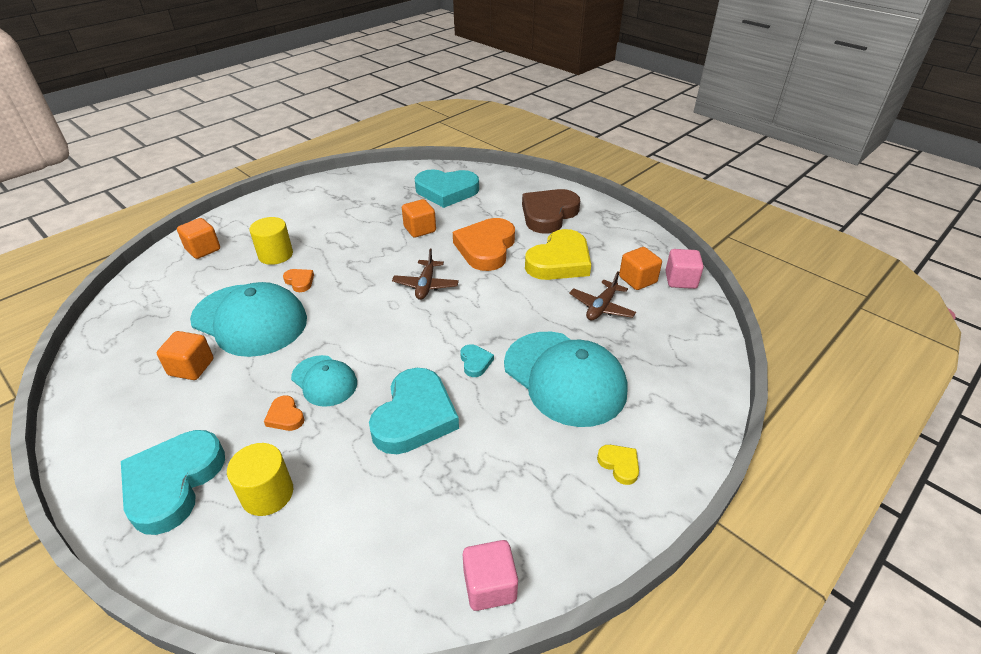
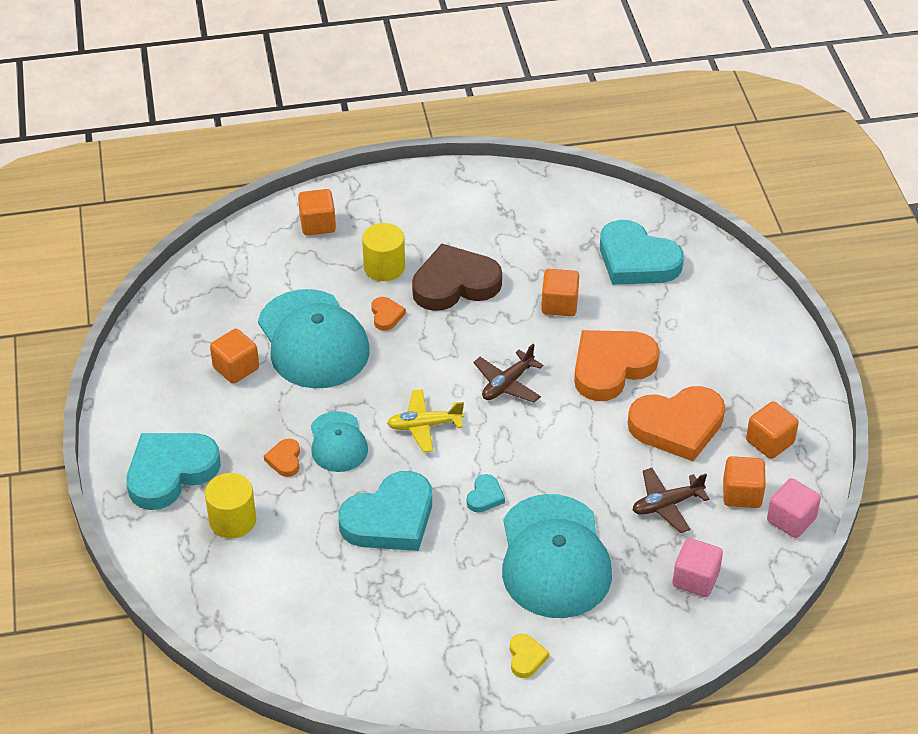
camera: 35 degrees right, 5 degrees up
(387, 337) = (424, 426): none -> yellow plane
(490, 586) = (344, 680): pink cube -> pink cube (695, 579)
(548, 214) = (728, 355): brown heart -> brown heart (455, 284)
(559, 261) = (677, 426): yellow heart -> orange heart
(620, 246) = (769, 442): none -> orange cube

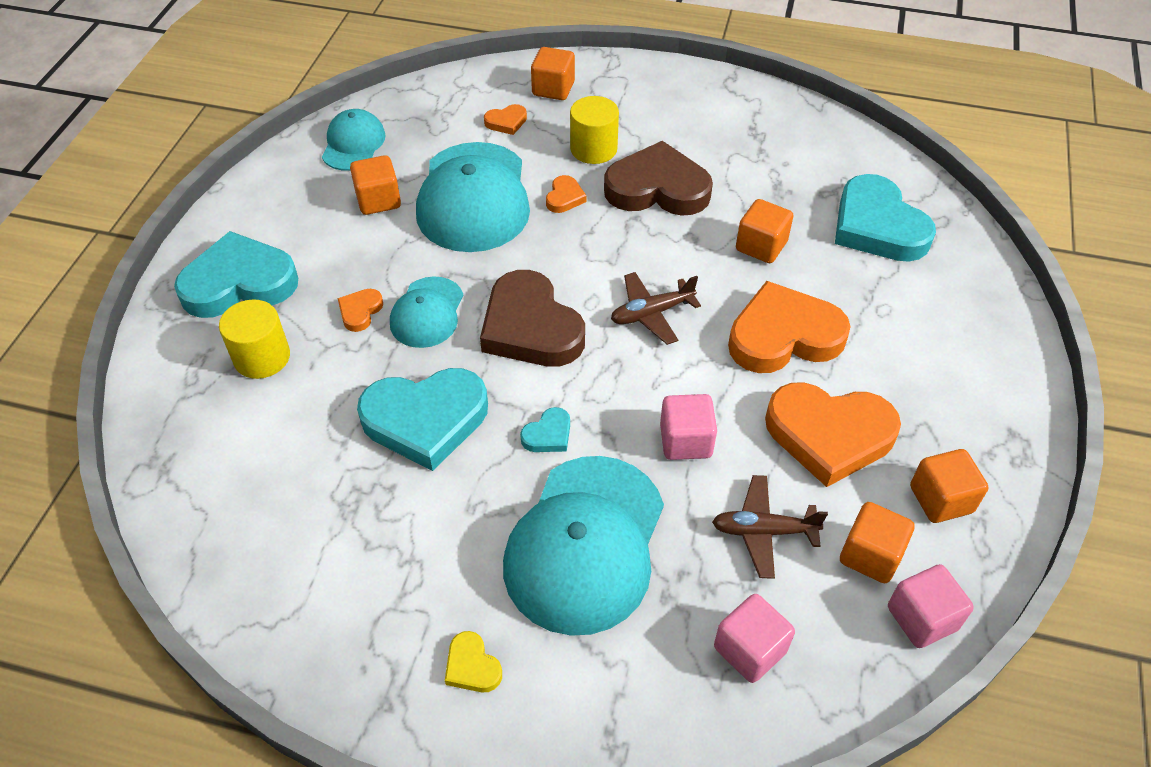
camera: 25 degrees right, 5 degrees up
(179, 327) = (353, 144): none -> turquoise cap
(297, 267) = (506, 122): none -> orange heart
(424, 426) = (530, 327): yellow plane -> brown heart
(526, 658) = (472, 666): yellow heart -> yellow heart turned 120 degrees clockwise
(583, 465) = (685, 441): none -> pink cube

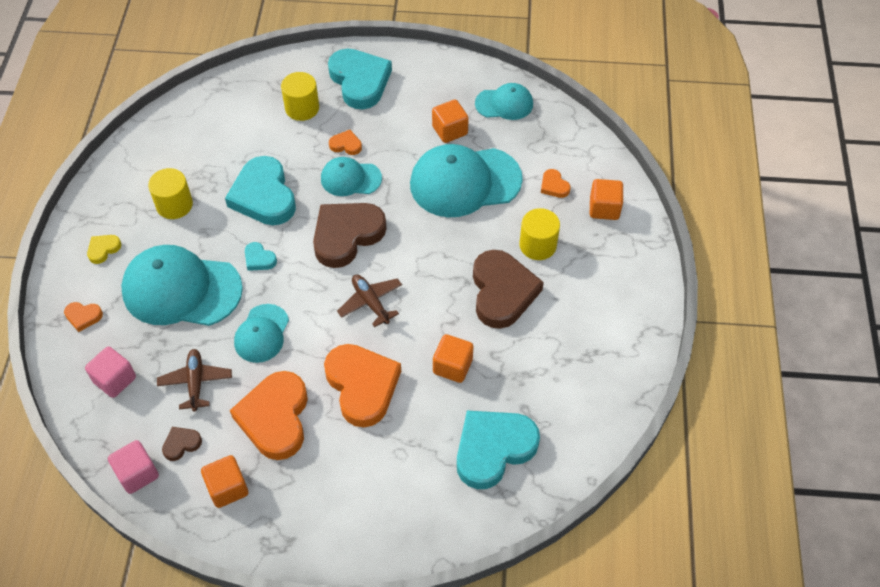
camera: 80 degrees right, 5 degrees up
(404, 547) = (174, 205): none -> yellow cylinder
(564, 197) = (478, 235): orange heart -> orange heart (83, 316)
(685, 441) = (262, 333): pink cube -> turquoise cap
(870, 555) = (181, 444): orange cube -> brown heart

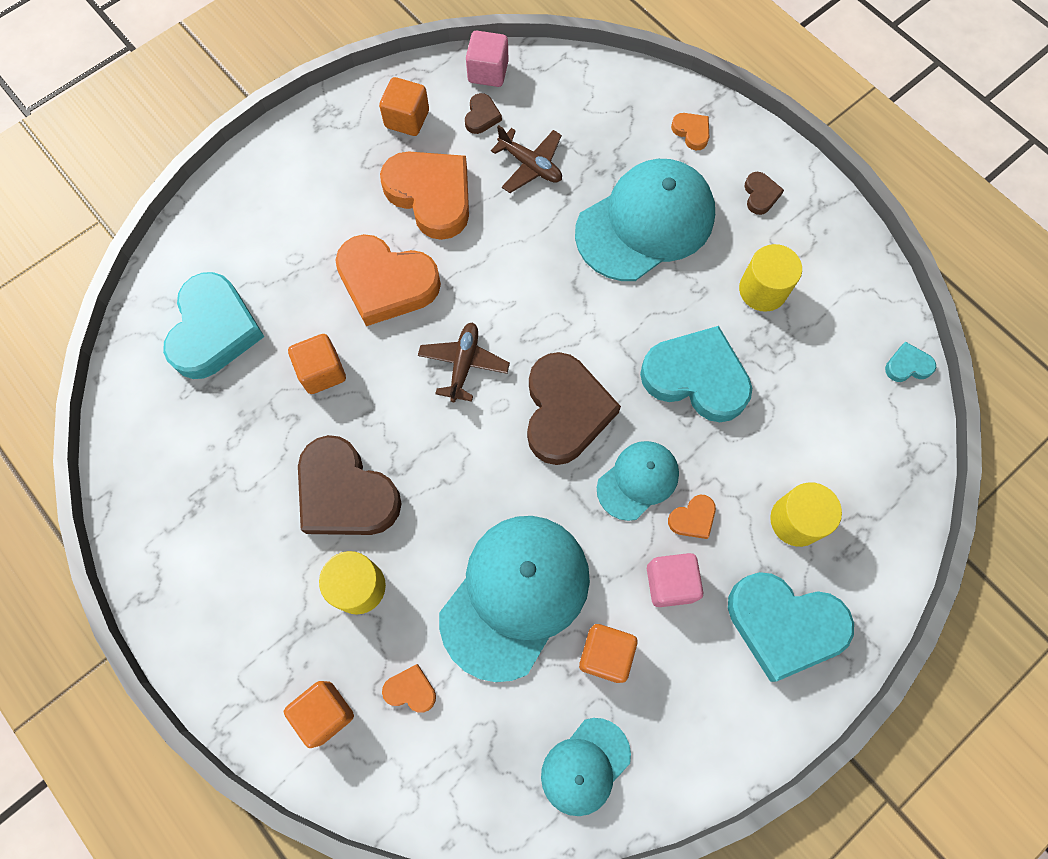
camera: 135 degrees right, 15 degrees up
(83, 316) = (691, 132): orange heart -> orange heart turned 90 degrees clockwise
(103, 249) = (760, 195): yellow heart -> brown heart
(115, 380) = (596, 113): pink cube -> pink cube (670, 583)
(259, 259) = (616, 311): turquoise heart -> turquoise heart (907, 365)
(262, 333) = (527, 249): turquoise cap -> none
(370, 302) = (464, 364): brown plane -> brown plane turned 90 degrees counterclockwise

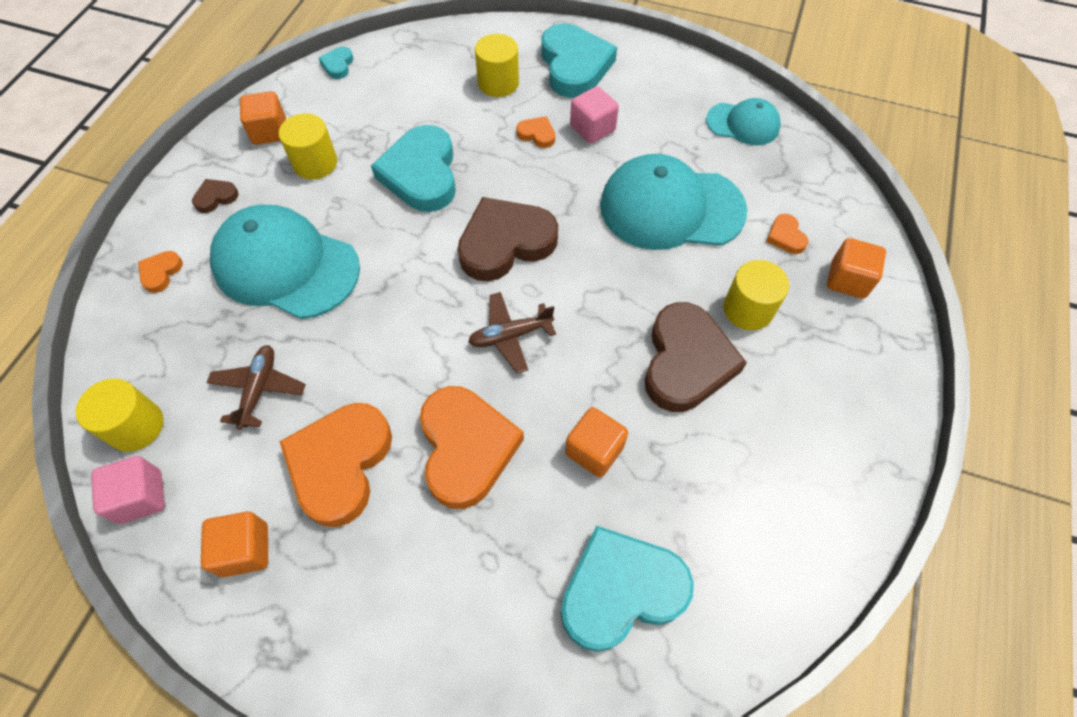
camera: 120 degrees left, 10 degrees down
(482, 116) = (210, 470): brown heart -> none
(548, 82) = (136, 426): none -> yellow cylinder
(605, 654) = (667, 142): orange cube -> orange cube (270, 131)
(638, 480) = (531, 175): turquoise cap -> none
(907, 365) = (338, 65): turquoise heart -> turquoise heart turned 45 degrees clockwise

